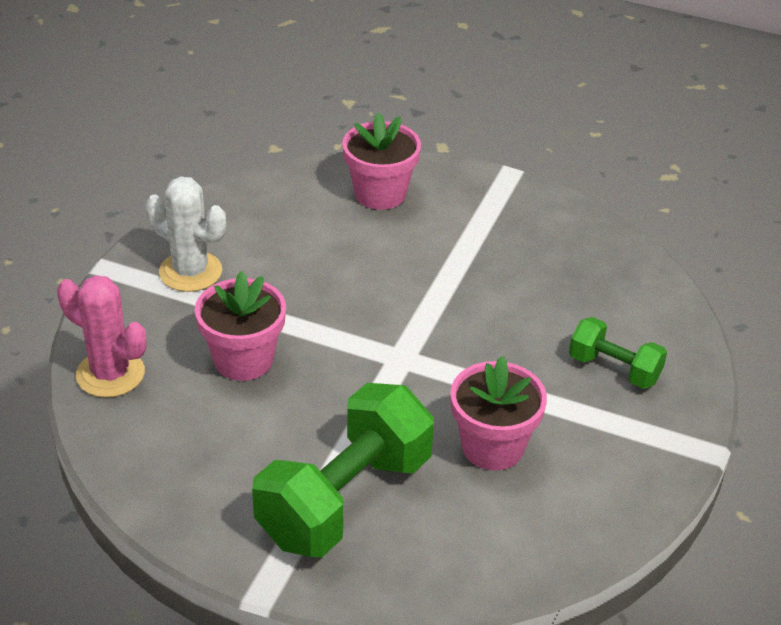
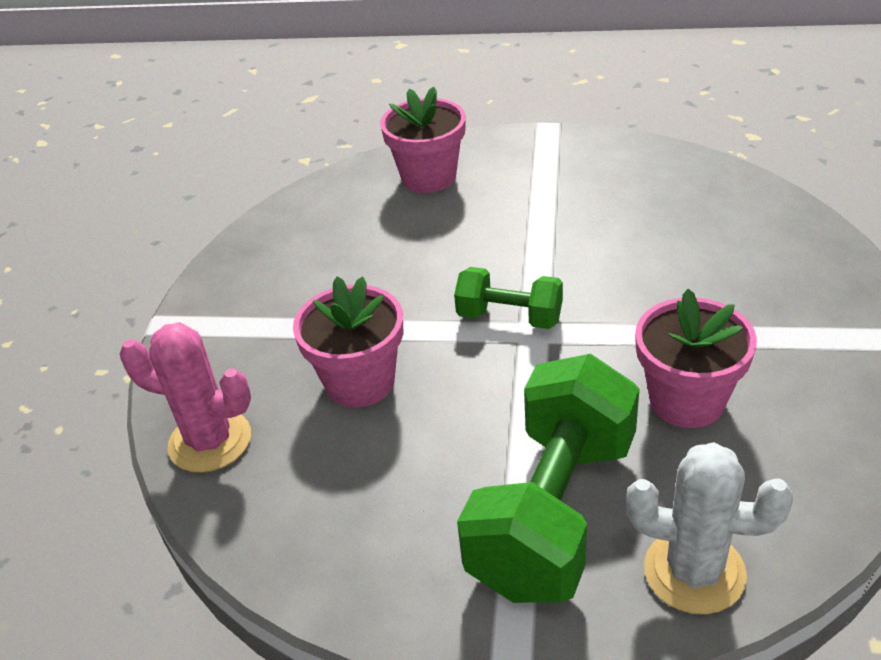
camera: 10 degrees left, 0 degrees up
(190, 272) = (260, 303): white cactus -> white cactus (694, 571)
(614, 369) = (763, 282): green dumbbell -> green dumbbell (509, 317)

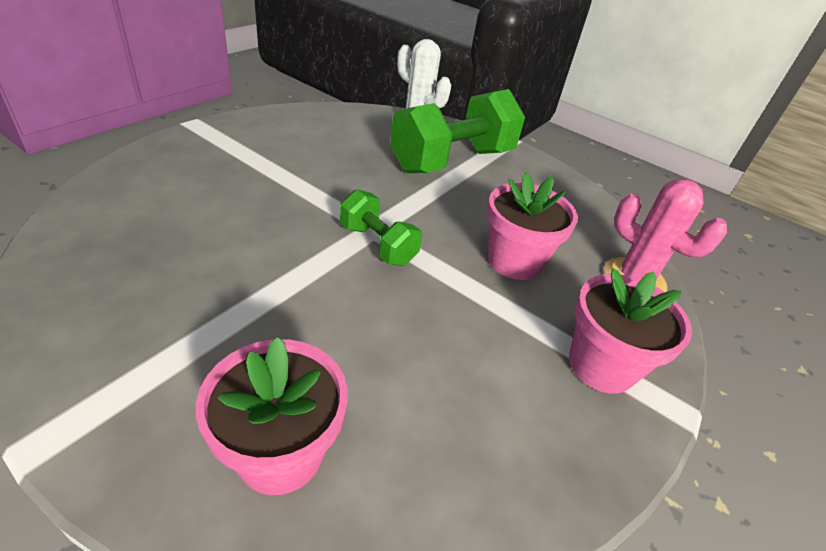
camera: 160 degrees left, 0 degrees up
(686, 400) = (339, 159): pink flower pot -> pink flower pot (601, 365)

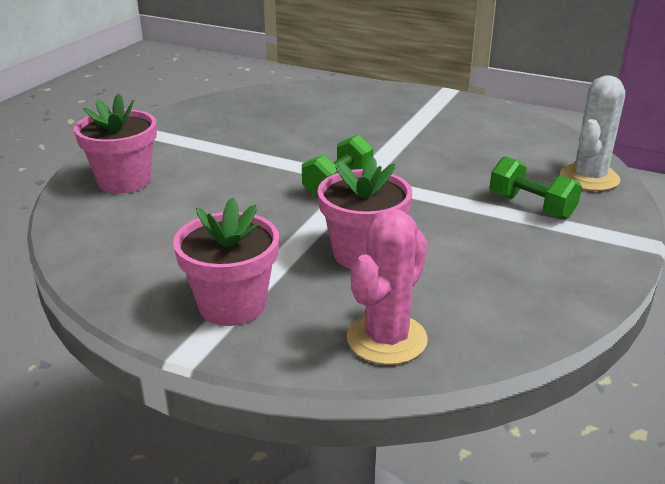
camera: 85 degrees right, 10 degrees down
(452, 161) = (531, 206): green dumbbell -> green dumbbell, size x0.53

